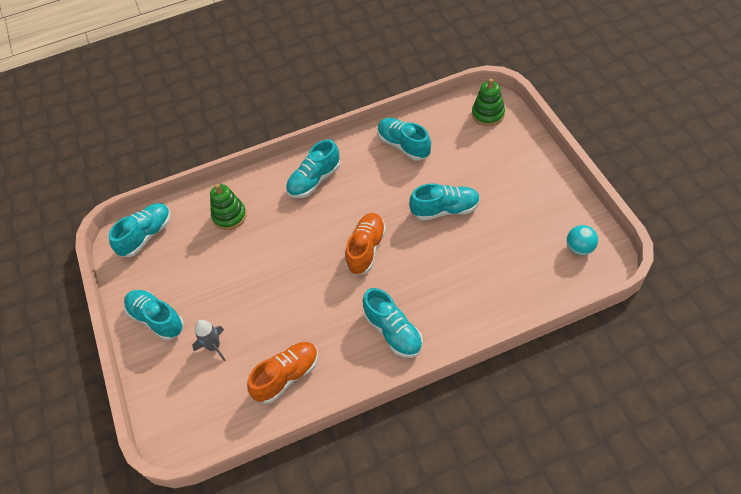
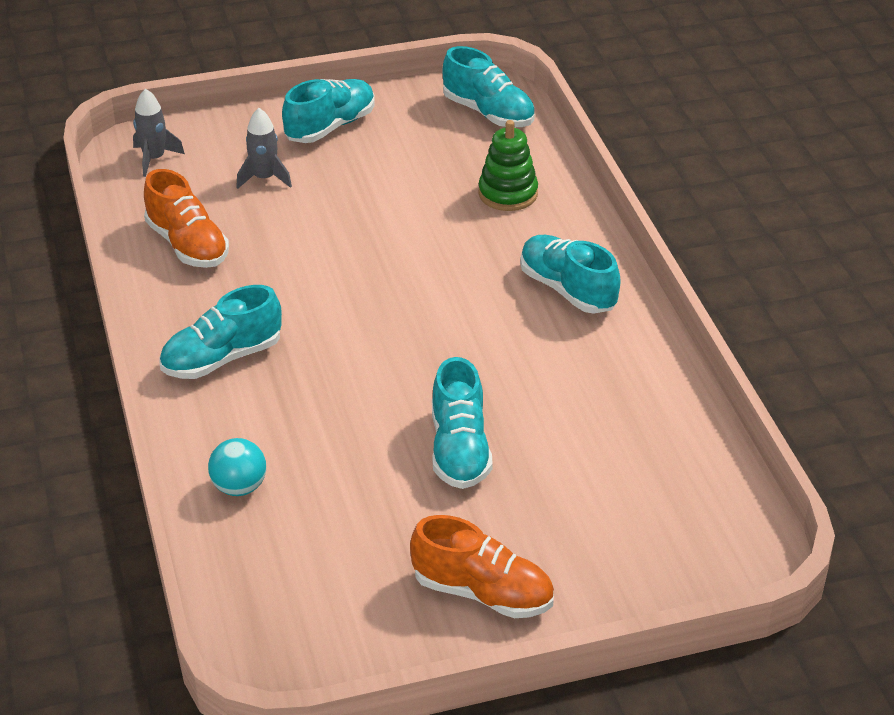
camera: 90 degrees right, 15 degrees down
(190, 422) = (154, 159): none -> grey rocket
(366, 249) = (396, 341): orange shoe -> orange shoe (483, 593)
(403, 145) = (636, 411): turquoise shoe -> none
(488, 114) = (709, 549): green stacking toy -> none
(579, 248) = (315, 629): turquoise ball -> turquoise ball (239, 487)

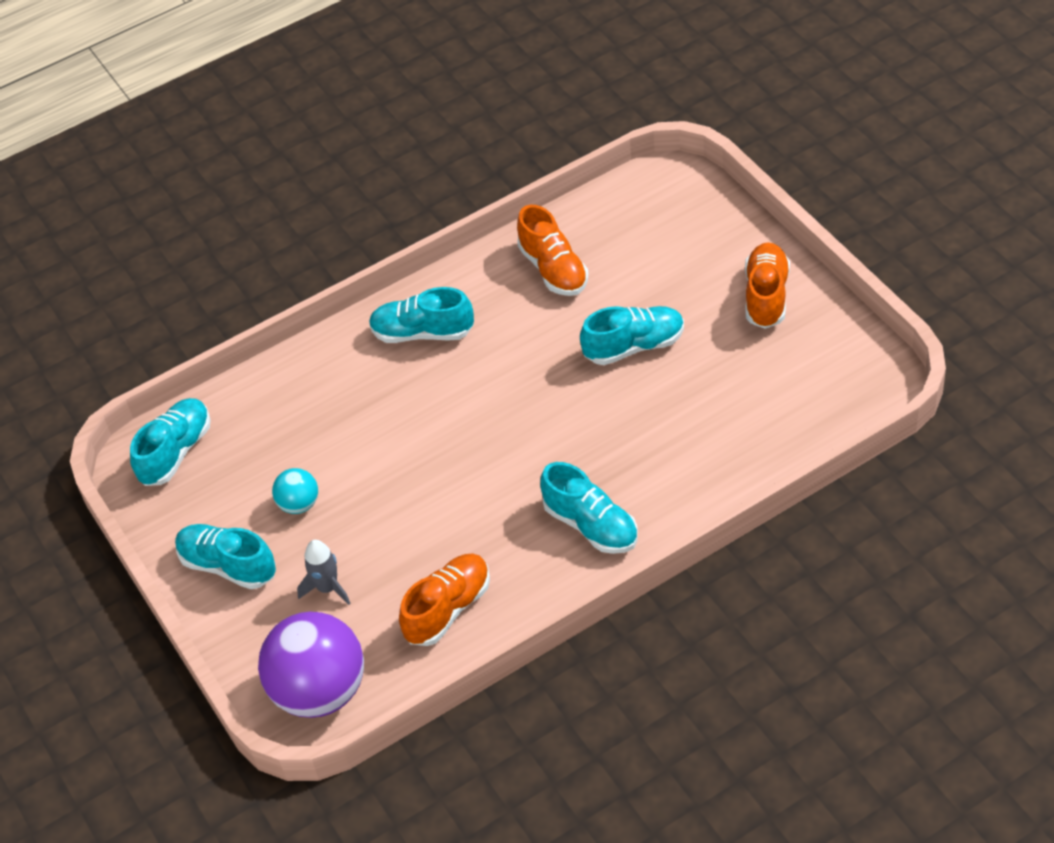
camera: 100 degrees left, 10 degrees up
(154, 159) = (320, 691): grey rocket -> purple ball
(239, 487) = (730, 460): turquoise ball -> turquoise ball (299, 504)
(508, 193) = (301, 404): green stacking toy -> none
(567, 290) = (422, 333): turquoise shoe -> turquoise shoe turned 60 degrees clockwise
(622, 410) = (553, 269): none -> orange shoe

